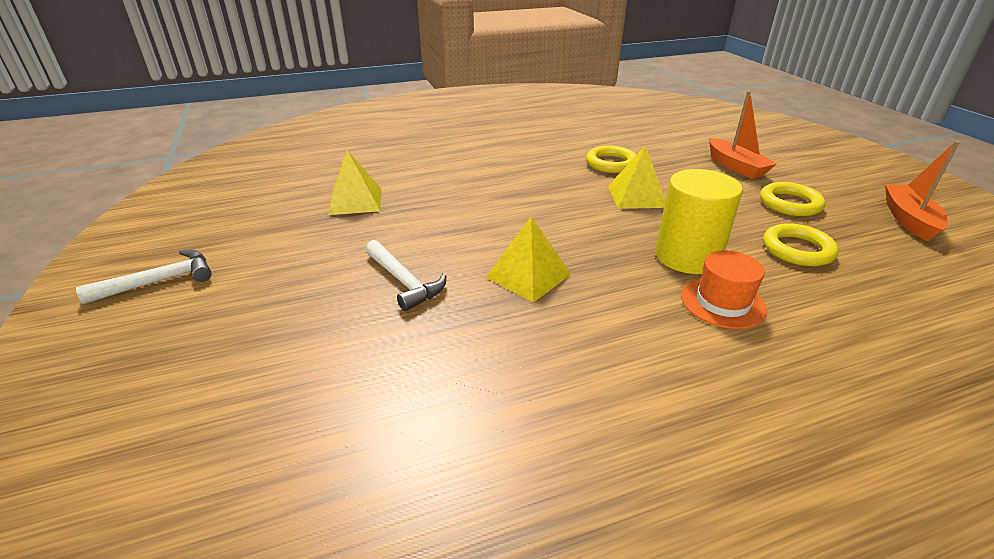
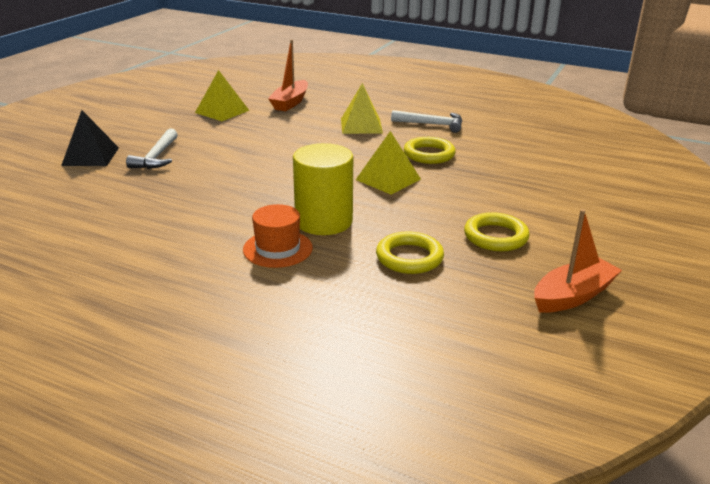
camera: 45 degrees right, 5 degrees down
(160, 281) = (76, 111): white hammer -> white hammer (432, 124)
(322, 325) = (91, 156): none -> black pyramid
(528, 275) = (215, 183): yellow pyramid -> yellow pyramid (361, 125)
(735, 166) = (529, 198): orange boat -> orange boat (290, 102)

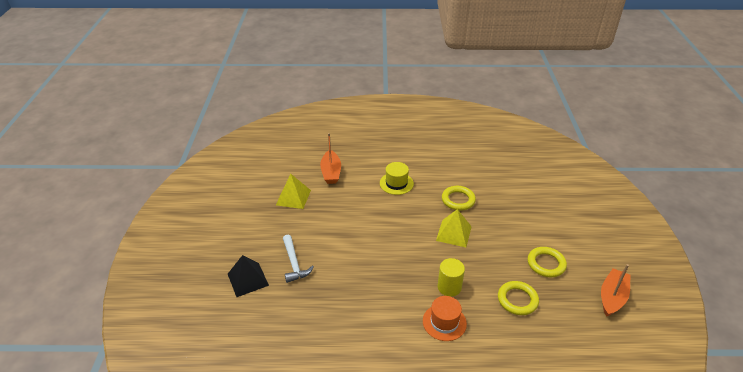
camera: 25 degrees left, 10 degrees up
(323, 221) = (449, 287): yellow cylinder -> yellow cylinder, size x0.66
(361, 125) = (396, 183): yellow pyramid -> yellow hat
(432, 124) = (437, 168): white hammer -> none

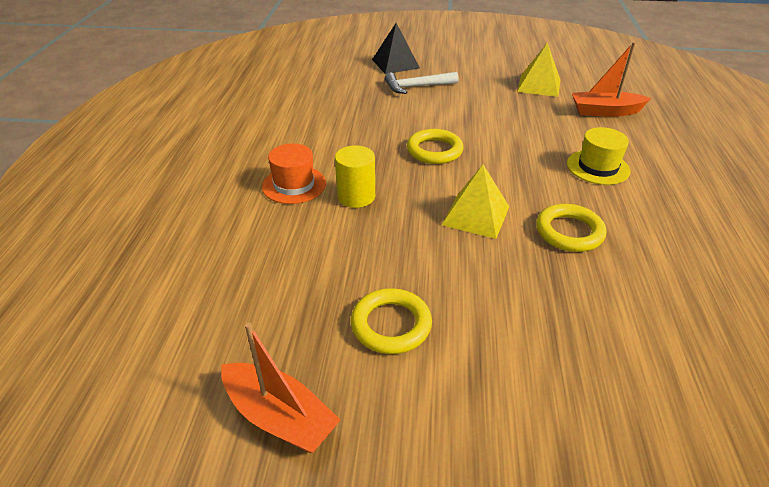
camera: 95 degrees right, 0 degrees up
(517, 300) = (312, 265): yellow ring -> yellow ring (434, 150)

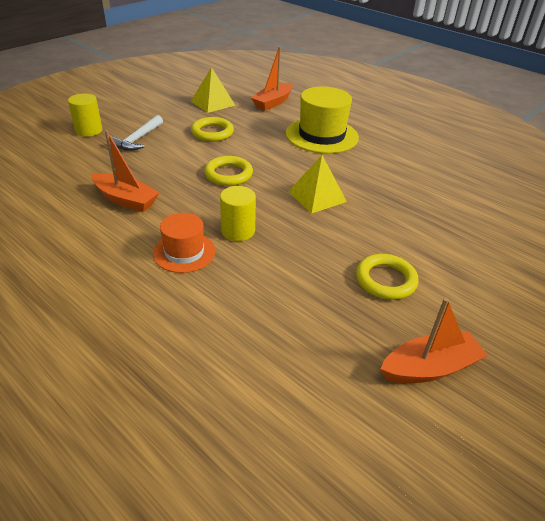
camera: 55 degrees left, 0 degrees up
(327, 125) = (126, 200): none -> orange boat
(395, 64) = (89, 130): black pyramid -> yellow cylinder
(569, 232) = (367, 176): yellow ring -> yellow ring (212, 133)
(598, 167) = (321, 135): yellow hat -> yellow hat, size x1.66

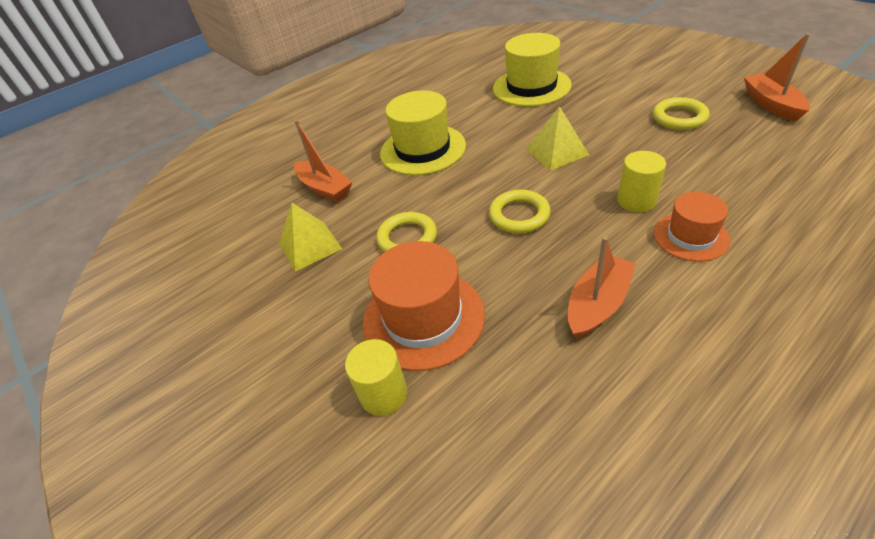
camera: 75 degrees left, 5 degrees up
(137, 140) = (423, 318): white hammer -> orange hat
(441, 189) = (531, 87): none -> yellow hat

